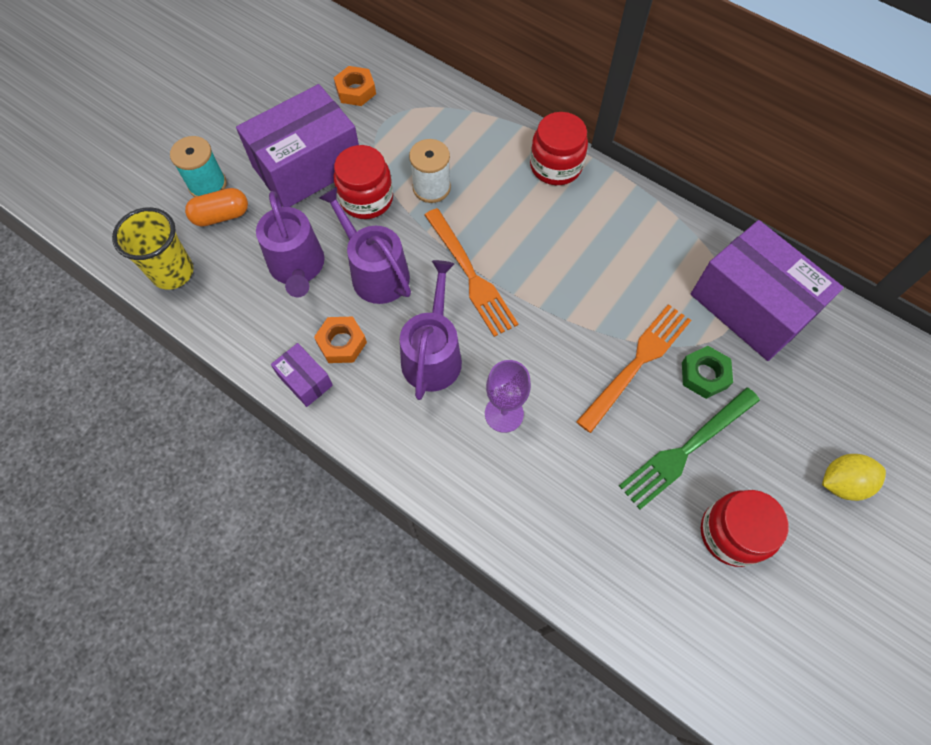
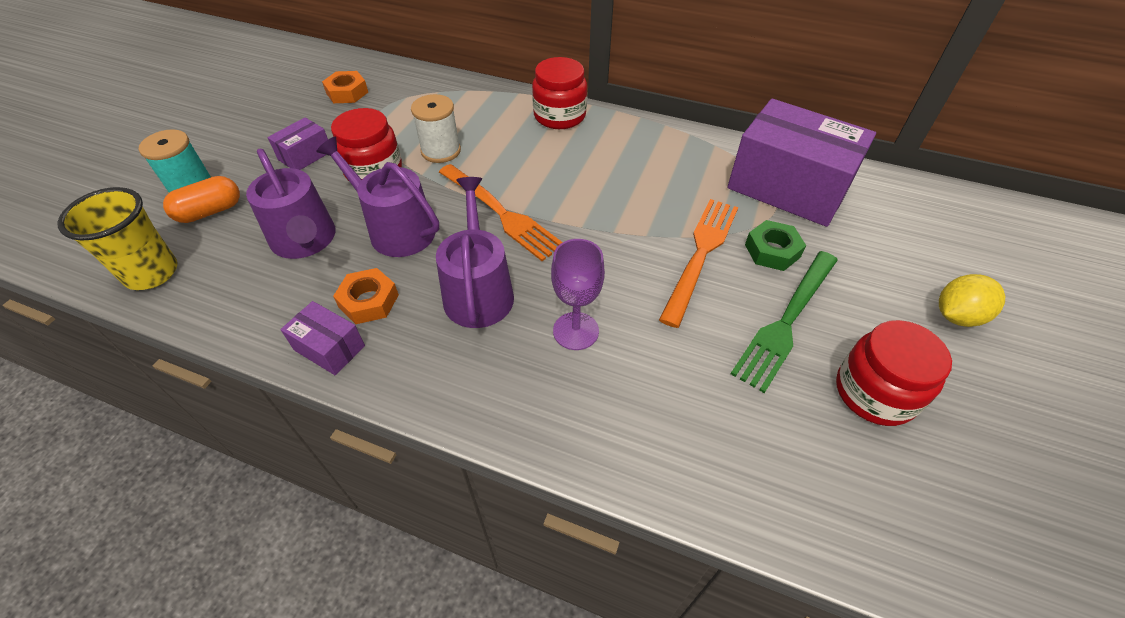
camera: 15 degrees left, 15 degrees down
(308, 166) = (305, 155): purple box -> purple box, size x0.45

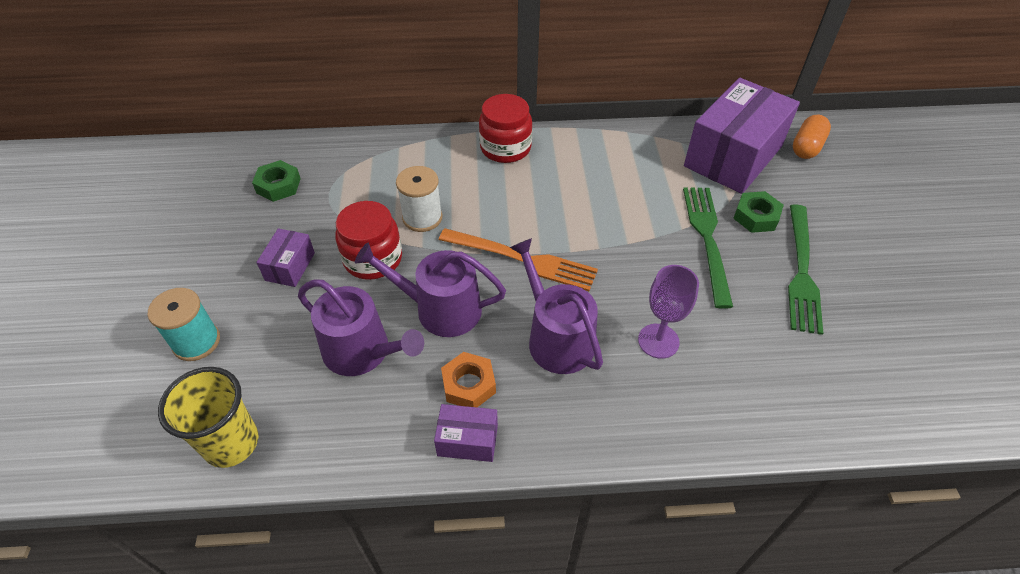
camera: 25 degrees left, 0 degrees up
(210, 211) = (238, 359): orange capsule -> orange capsule (806, 147)
(347, 92) = (278, 185): orange nut -> green nut
(701, 253) = (706, 238): orange fork -> green fork
(788, 187) = (733, 156): purple box -> purple box turned 60 degrees counterclockwise
(874, 392) = (890, 303): red jar -> none
(957, 316) = (905, 223): yellow lemon -> none

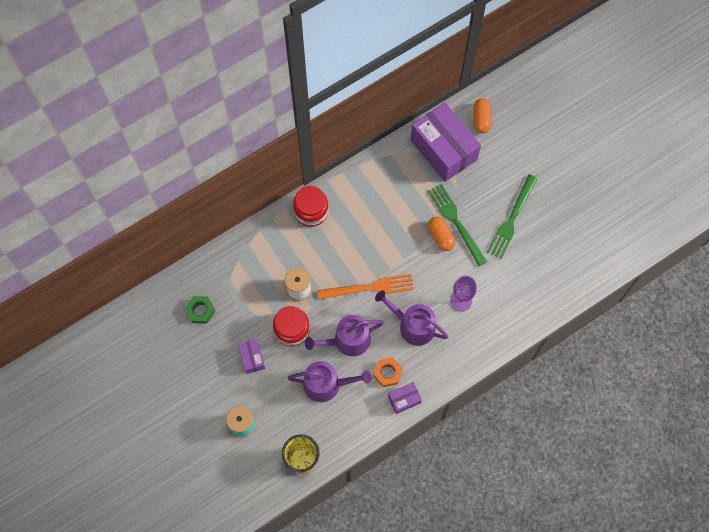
camera: 30 degrees left, 20 degrees up
(672, 246) = (440, 236): none -> orange capsule
(733, 156) = (443, 149): purple box -> purple box turned 45 degrees counterclockwise
(756, 216) = (474, 192): green nut -> none
(802, 273) = (511, 220): green fork -> green fork turned 45 degrees clockwise

